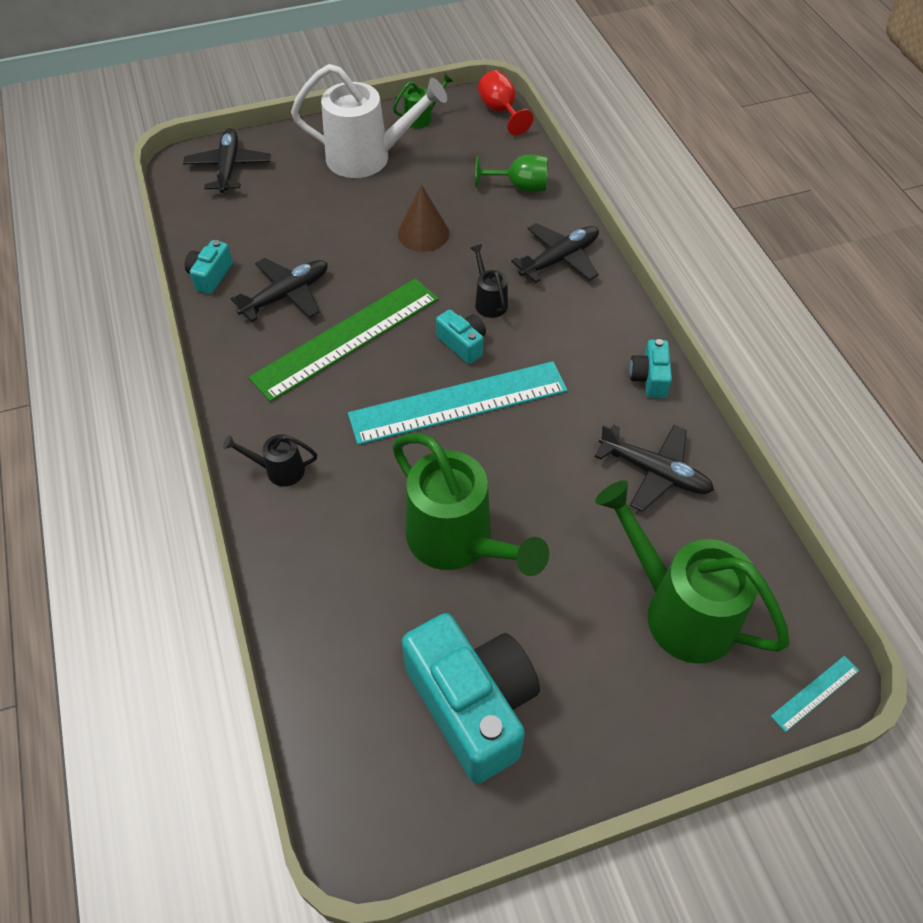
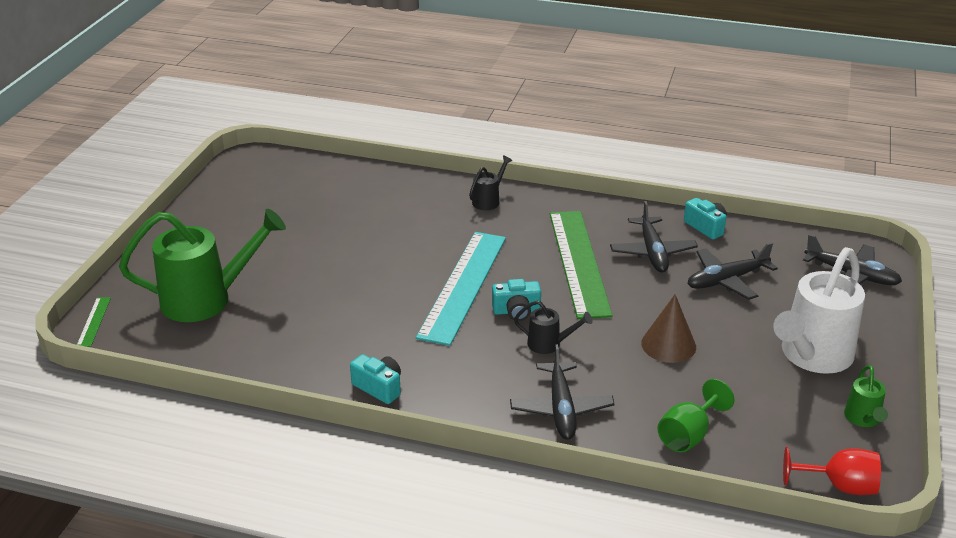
camera: 125 degrees right, 20 degrees down
(458, 542) = (358, 241): green watering can -> none
(472, 705) = (261, 208): turquoise camera -> none
(654, 472) = (302, 343): black plane -> black plane (726, 280)
(815, 693) = (94, 321): turquoise ruler -> green ruler

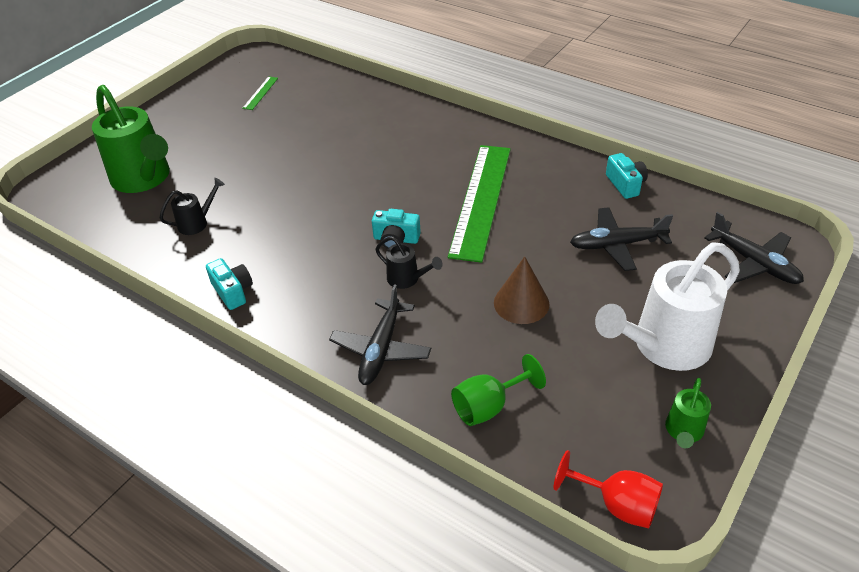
camera: 20 degrees right, 10 degrees up
(94, 321) = (48, 183): green ruler -> green ruler (260, 93)
(206, 299) = (144, 179): green watering can -> green watering can turned 45 degrees clockwise
(463, 286) = (362, 205): turquoise ruler -> none
(488, 200) = (432, 124): black watering can -> black watering can (197, 223)
(652, 252) = (558, 202): black plane -> none

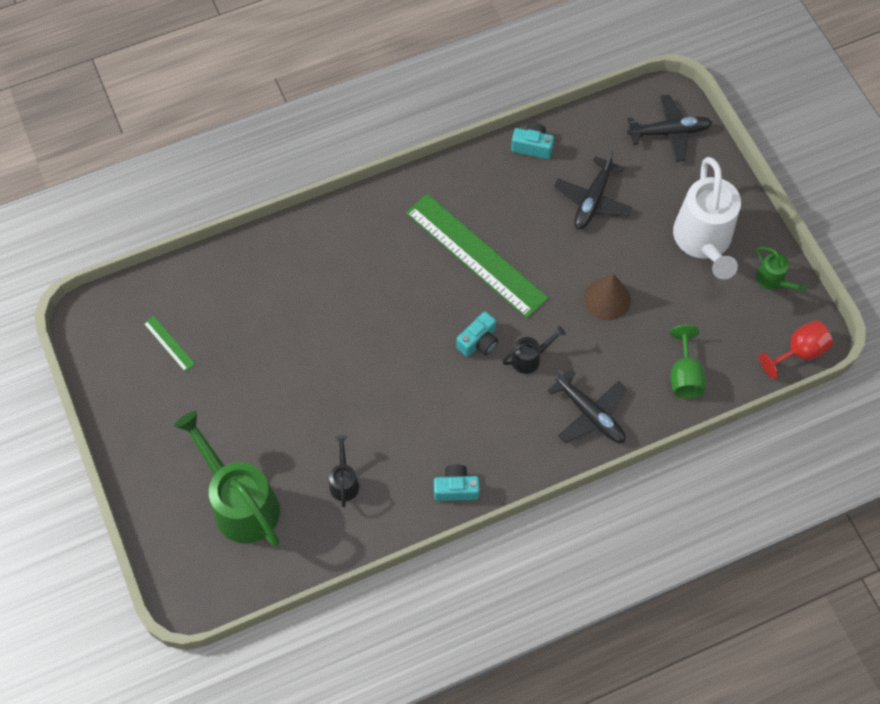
camera: 60 degrees left, 20 degrees up
(144, 179) = (240, 503): green watering can -> green watering can turned 120 degrees counterclockwise

